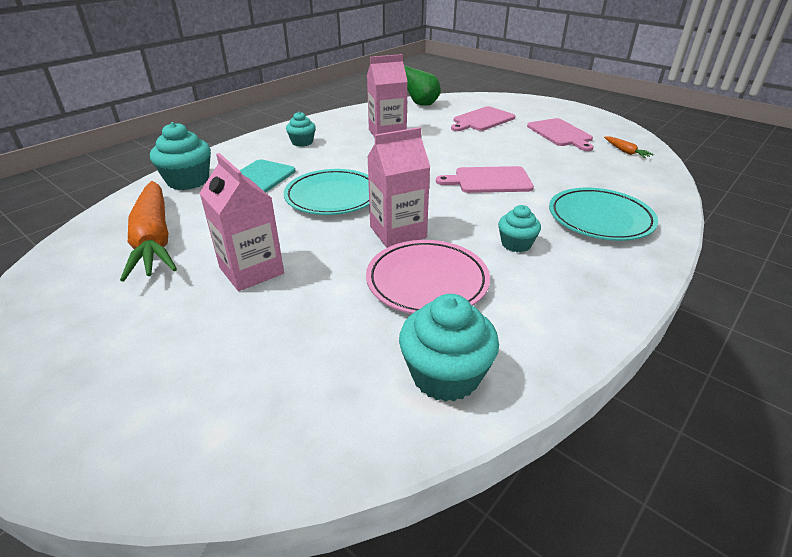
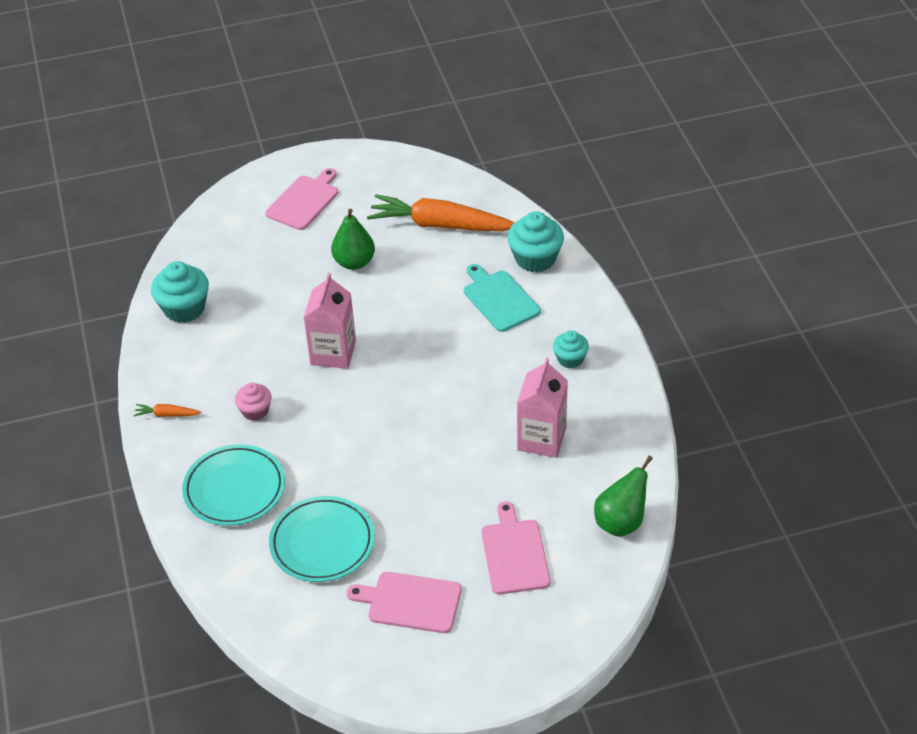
camera: 125 degrees right, 10 degrees up
(251, 271) = (354, 262): pink carton -> green pear
(332, 196) = (425, 338): turquoise plate -> turquoise plate (322, 543)
(427, 281) = (262, 340): pink plate -> none
(489, 180) = (360, 458): pink cutting board -> pink cutting board (304, 201)
(516, 244) = (255, 411): turquoise cupcake -> pink cupcake
(625, 152) = (317, 624): orange carrot -> orange carrot (167, 415)

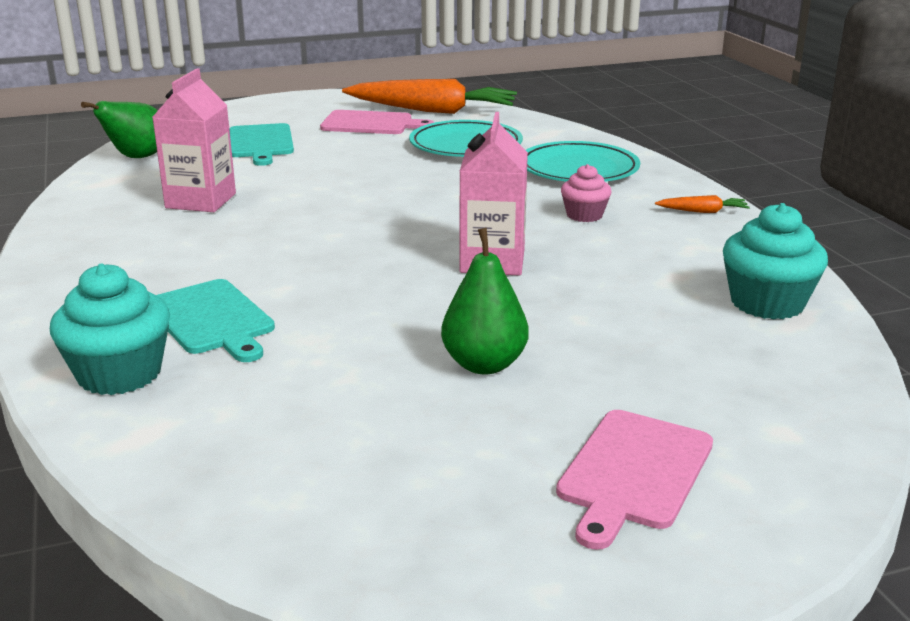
camera: 175 degrees right, 20 degrees down
(440, 225) = (305, 427): orange carrot -> orange carrot (432, 110)
(514, 553) = (260, 143): pink cutting board -> turquoise cutting board
(570, 359) = (125, 260): turquoise cupcake -> none

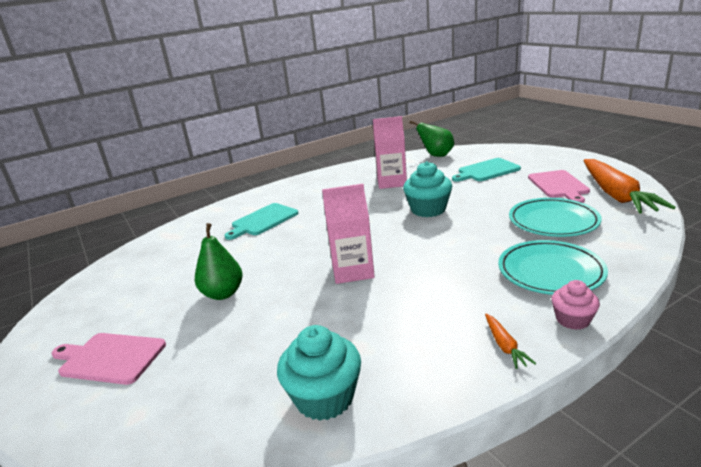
camera: 80 degrees right, 0 degrees up
(119, 374) = (215, 218): turquoise cupcake -> turquoise cupcake (428, 210)
(584, 215) = (452, 290): pink cupcake -> pink cupcake (572, 320)

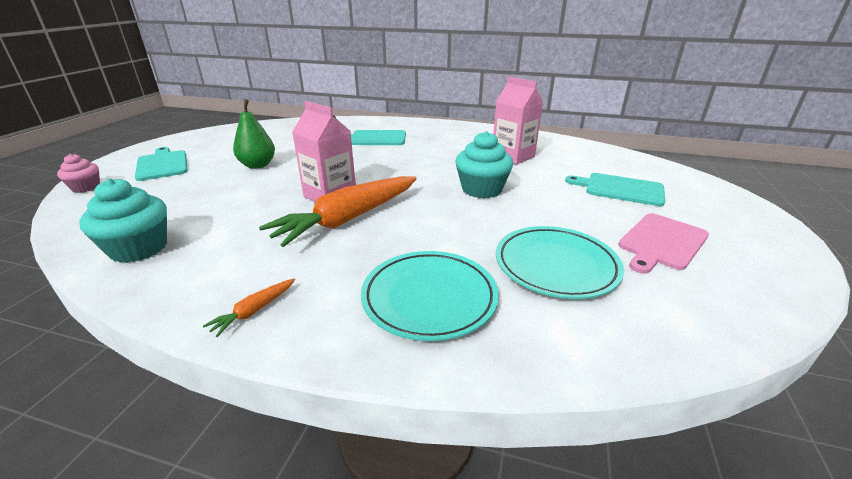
camera: 45 degrees right, 5 degrees up
(110, 358) = (162, 164): pink cutting board -> turquoise cutting board
(436, 155) = (608, 155): green pear -> none
(572, 320) = (334, 343): pink cupcake -> pink cupcake (86, 187)
(616, 195) = (710, 294): orange carrot -> orange carrot (348, 219)

